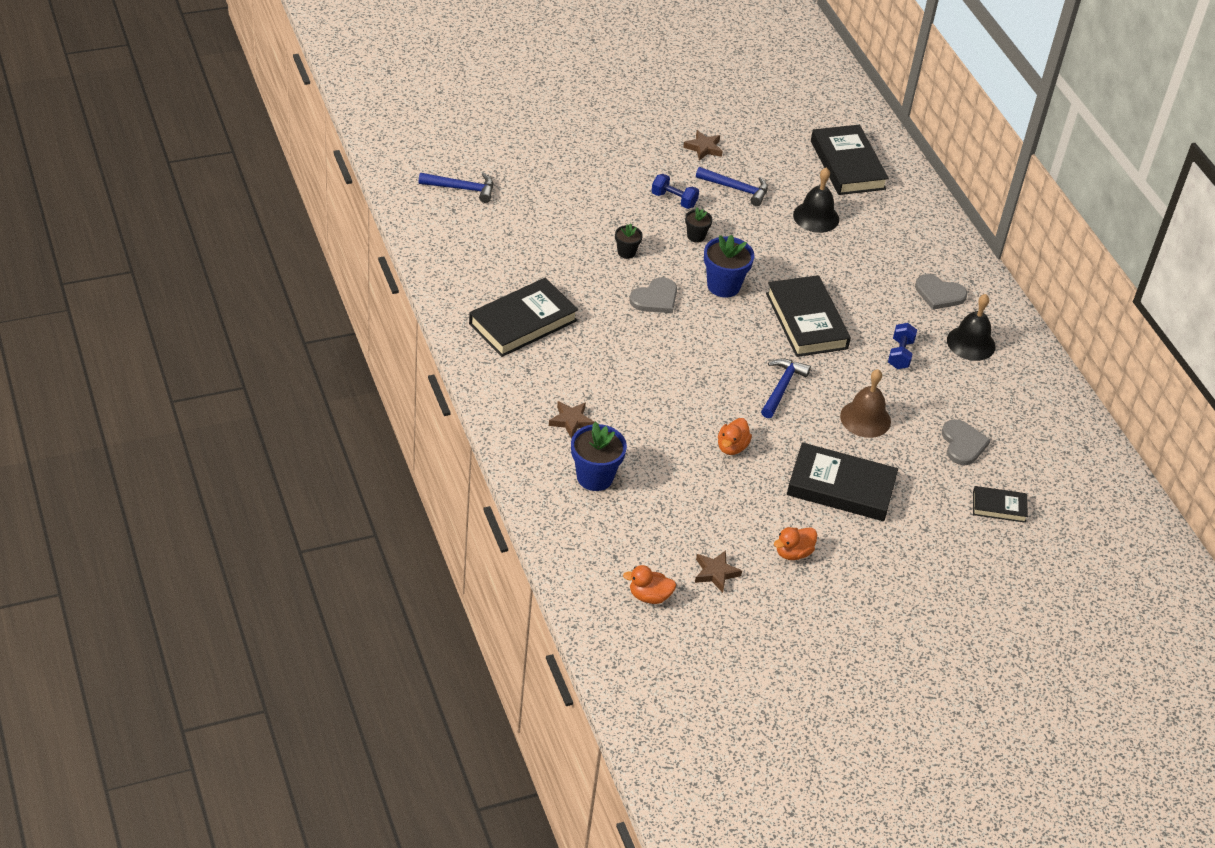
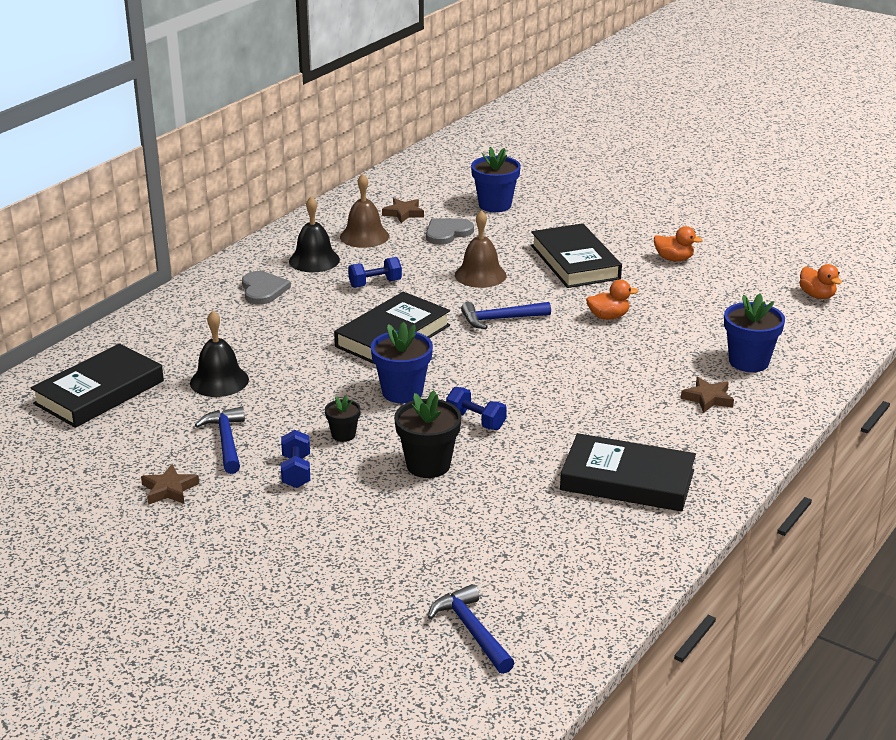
camera: 120 degrees left, 15 degrees down
(626, 252) = (428, 465): black flower pot -> black flower pot, size x1.80
(655, 298) = (476, 421): grey heart -> blue dumbbell
(715, 573) = (747, 279): brown star -> brown star (403, 213)
(995, 392) = (364, 236): none -> brown bell
(999, 507) = (495, 205): black book -> blue flower pot

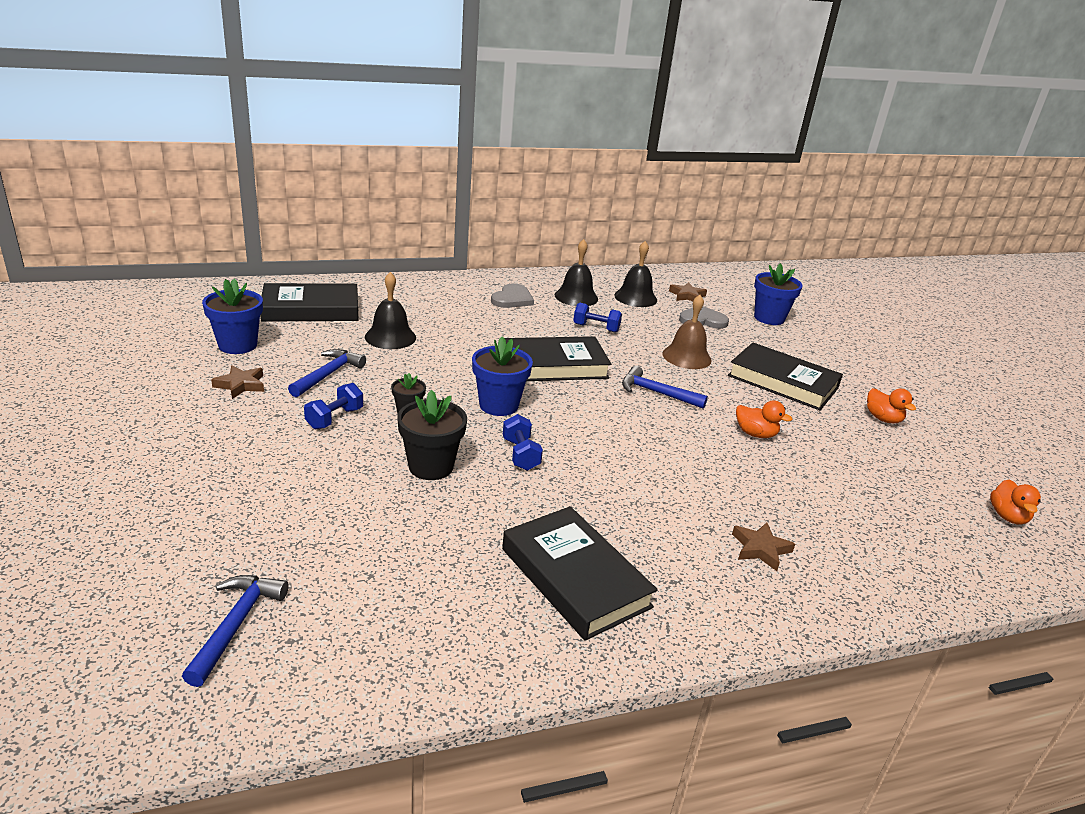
camera: 35 degrees right, 0 degrees up
(364, 236) = (635, 297): brown bell -> black bell
(575, 262) = (782, 382): black book -> black book turned 75 degrees counterclockwise
(748, 362) = (850, 538): blue flower pot -> blue flower pot (237, 345)

